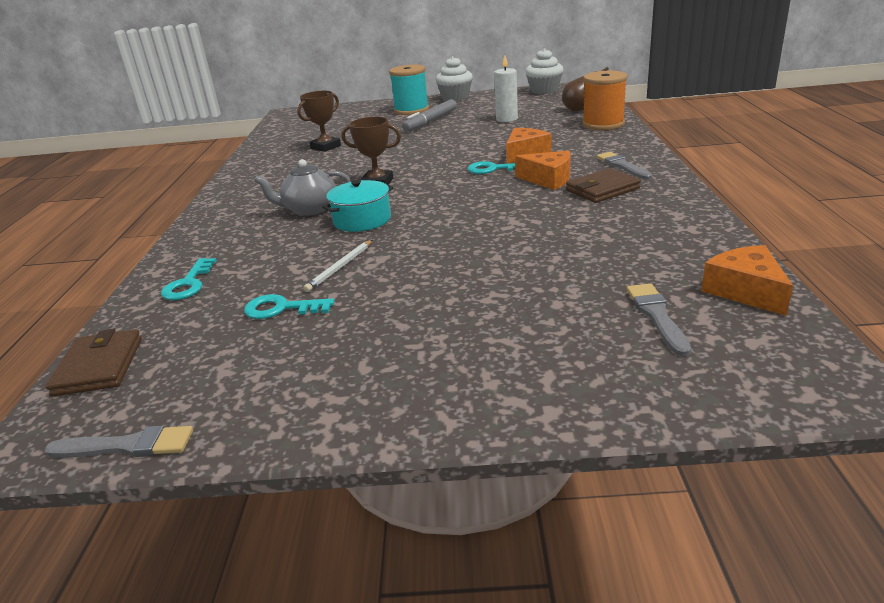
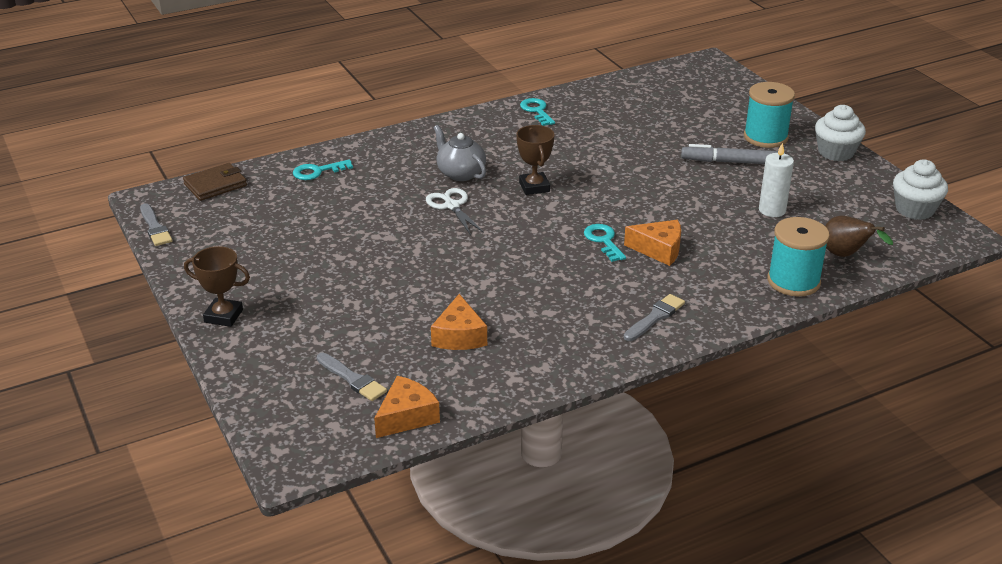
camera: 60 degrees right, 5 degrees up
(281, 308) = (301, 221): turquoise key -> turquoise key (536, 111)
(326, 147) = (612, 126): brown trophy -> brown trophy (223, 316)
(340, 267) = (367, 224): white pencil -> none
(362, 220) = (452, 206): turquoise pot -> white scissors
(548, 179) = (592, 279): orange cheese -> orange cheese (459, 336)
(602, 189) = (582, 316): brown wallet -> none
(603, 124) = (793, 281): orange spool -> turquoise spool
(656, 316) = (352, 379): grey brush -> grey brush turned 75 degrees clockwise

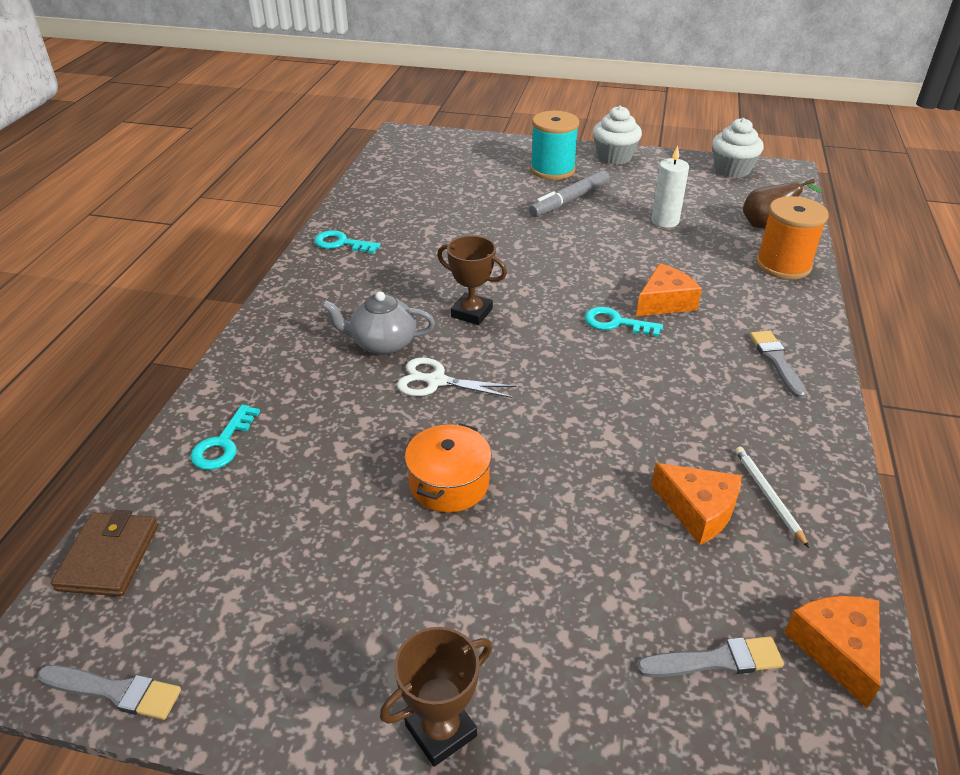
camera: 50 degrees left, 5 degrees up
(376, 248) = (449, 483): none -> orange pot
(505, 356) = (768, 496): none -> white pencil
(793, 281) = (783, 265): turquoise spool -> orange spool

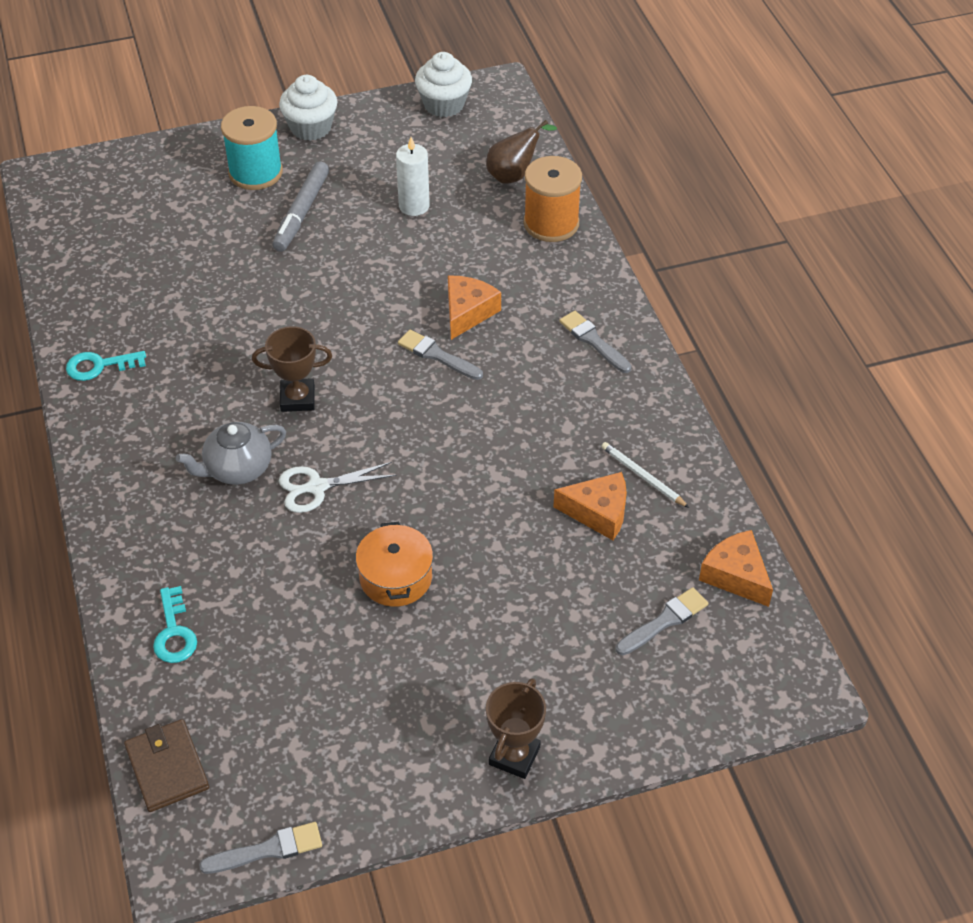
camera: 30 degrees left, 10 degrees up
(615, 323) = (437, 355): turquoise key -> grey brush

